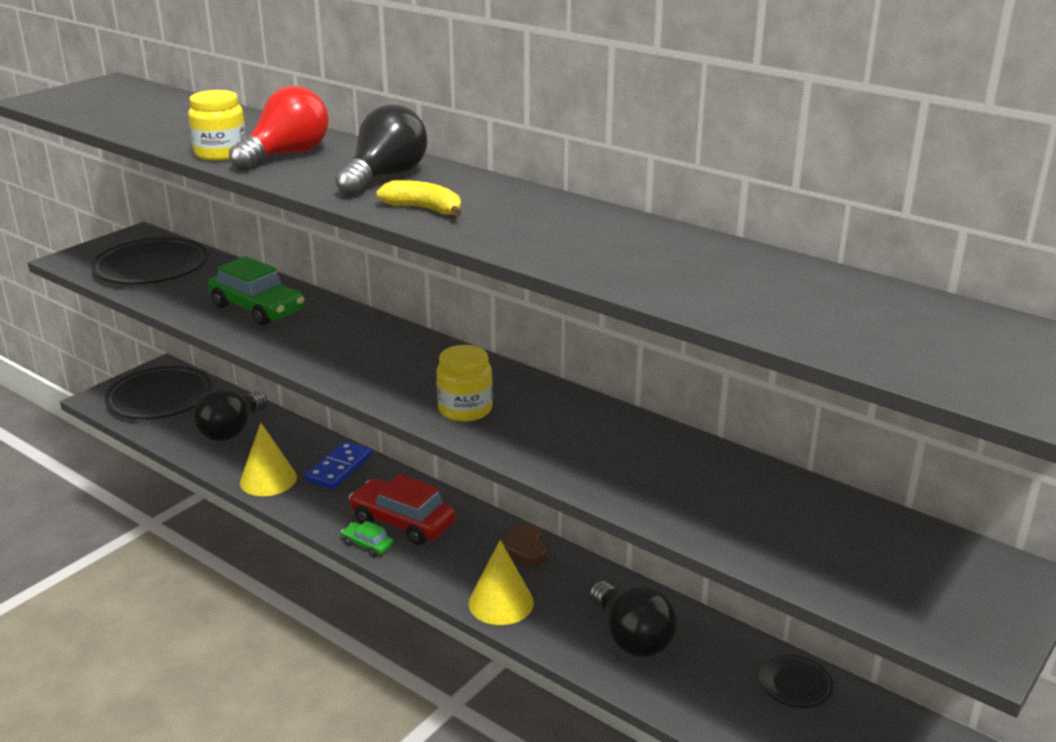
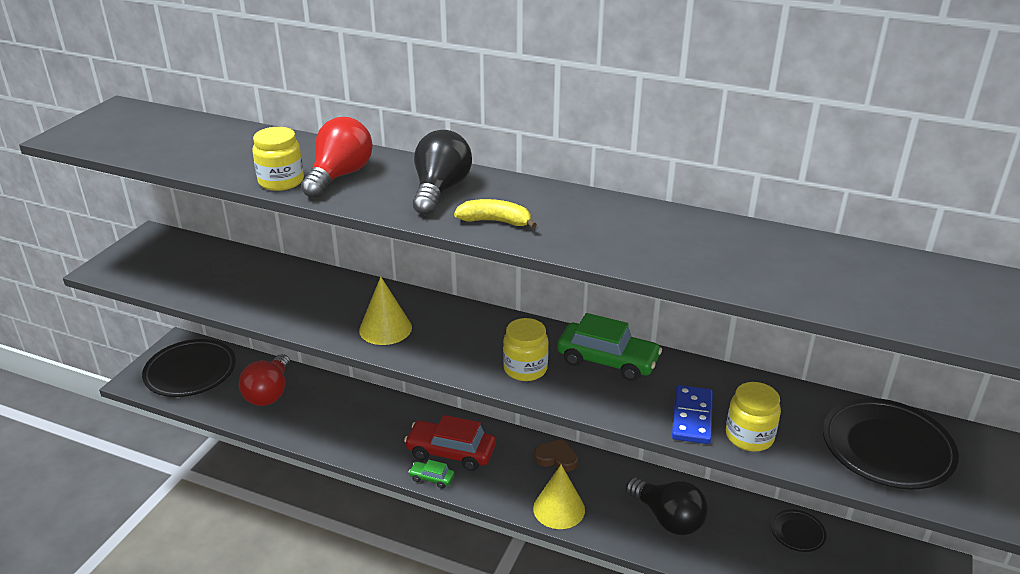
camera: 15 degrees left, 5 degrees up
(151, 268) = (183, 268): black plate -> black plate (887, 448)
(232, 431) = (269, 393): black light bulb -> red light bulb
(257, 308) = (301, 297): green car -> green car (607, 361)
(268, 479) = (322, 433): yellow cone -> yellow cone (385, 328)
(339, 468) = (376, 412): blue domino -> blue domino (692, 417)
(525, 549) = (556, 458): brown heart -> brown heart turned 135 degrees clockwise
(700, 518) = (749, 436): none -> yellow jar

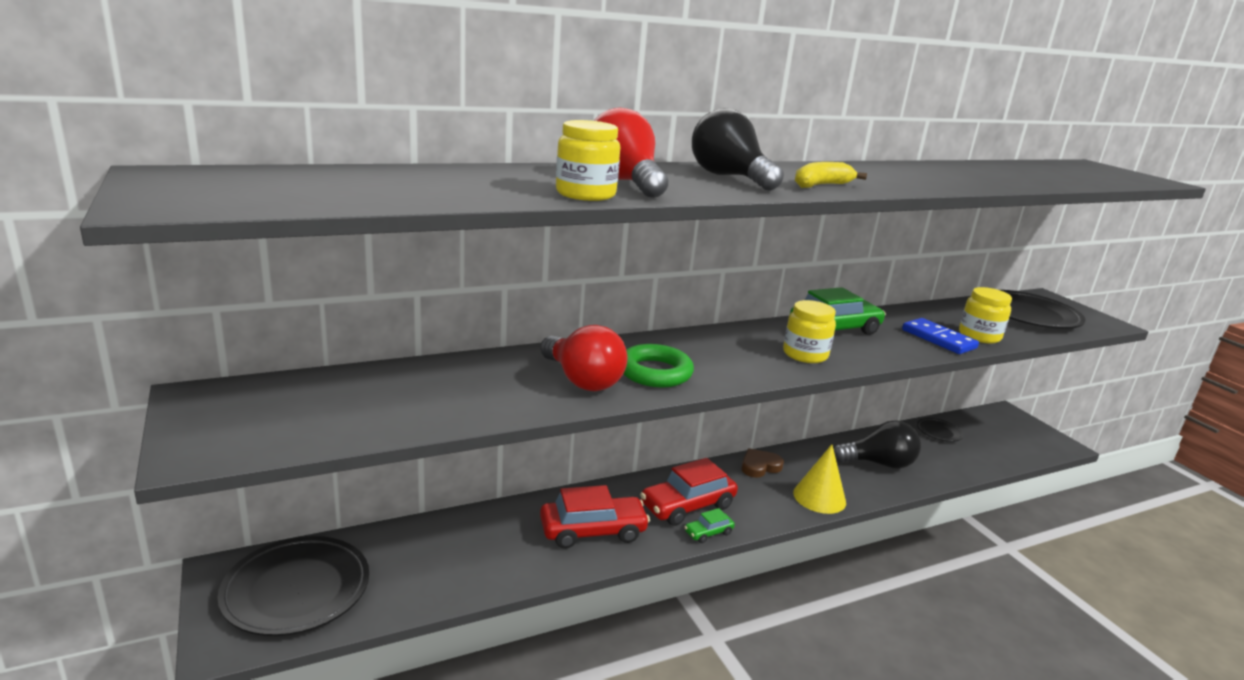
camera: 50 degrees left, 10 degrees down
(269, 393) = (437, 556): red light bulb -> red light bulb (582, 380)
(366, 431) = (593, 531): none -> red car
(385, 328) = (655, 372): yellow cone -> green ring

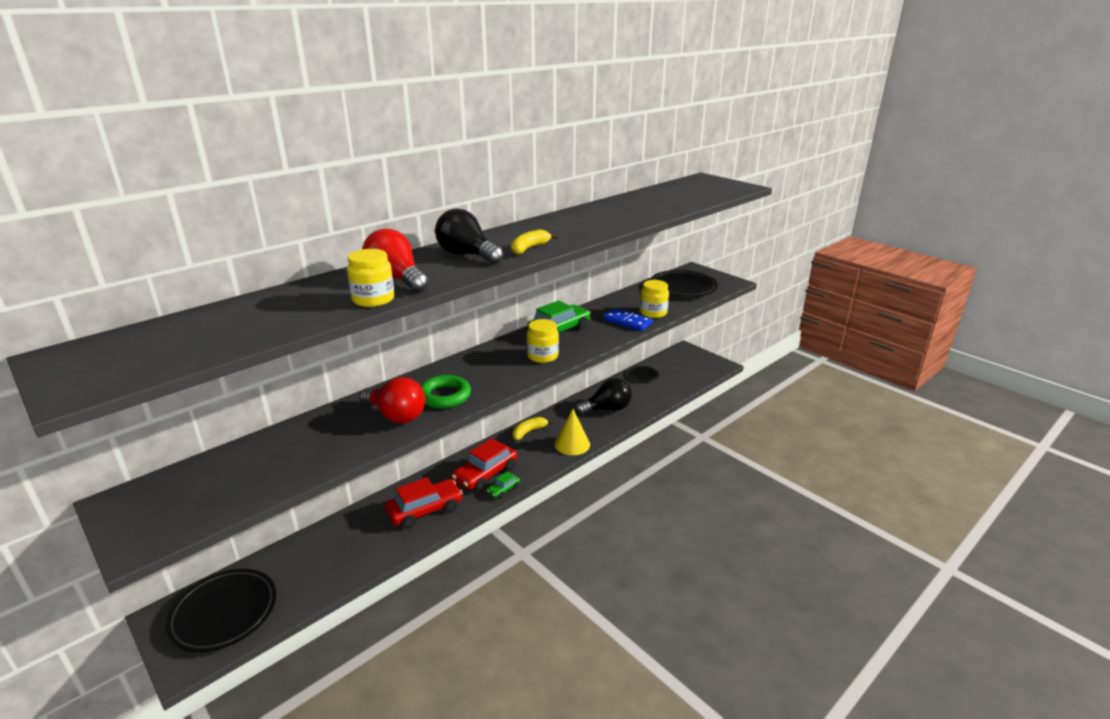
camera: 15 degrees left, 5 degrees up
(759, 466) = (529, 432): brown heart -> yellow banana

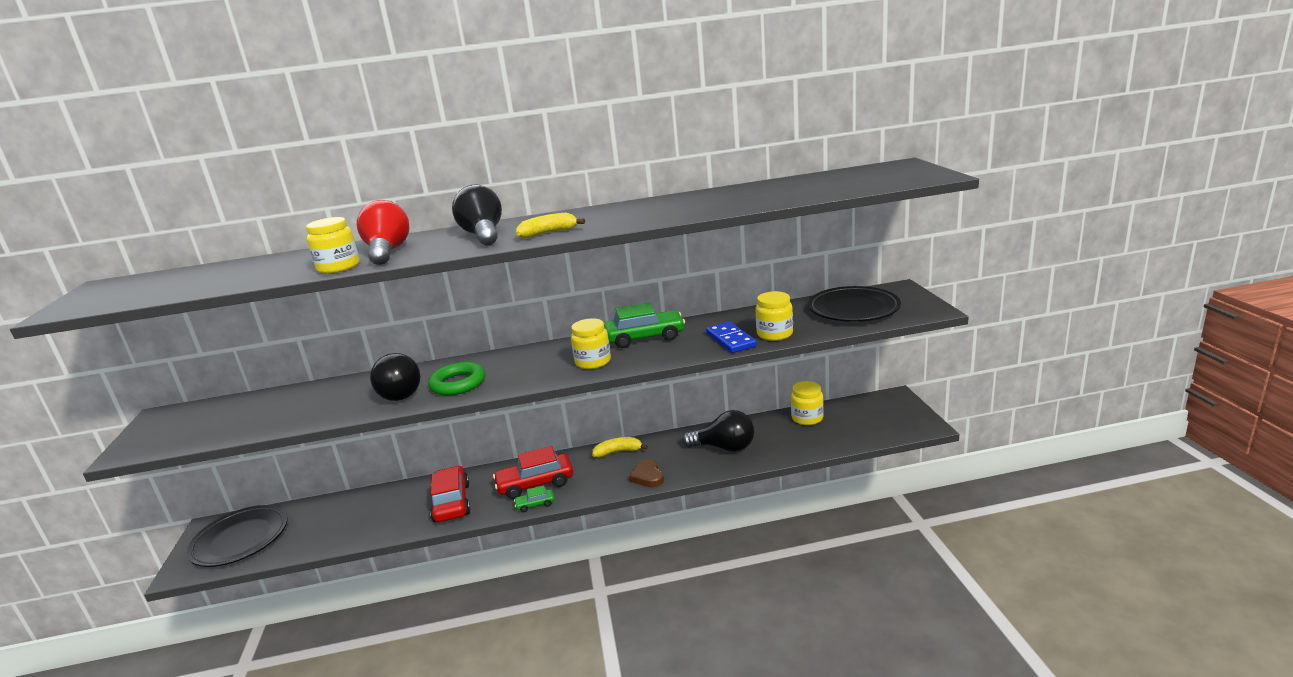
camera: 35 degrees right, 5 degrees down
(396, 415) = (400, 393): red light bulb -> black light bulb
(425, 510) = (452, 503): red car -> red car turned 105 degrees counterclockwise
(572, 444) = (647, 476): yellow cone -> brown heart
(643, 375) = (807, 418): black plate -> yellow jar

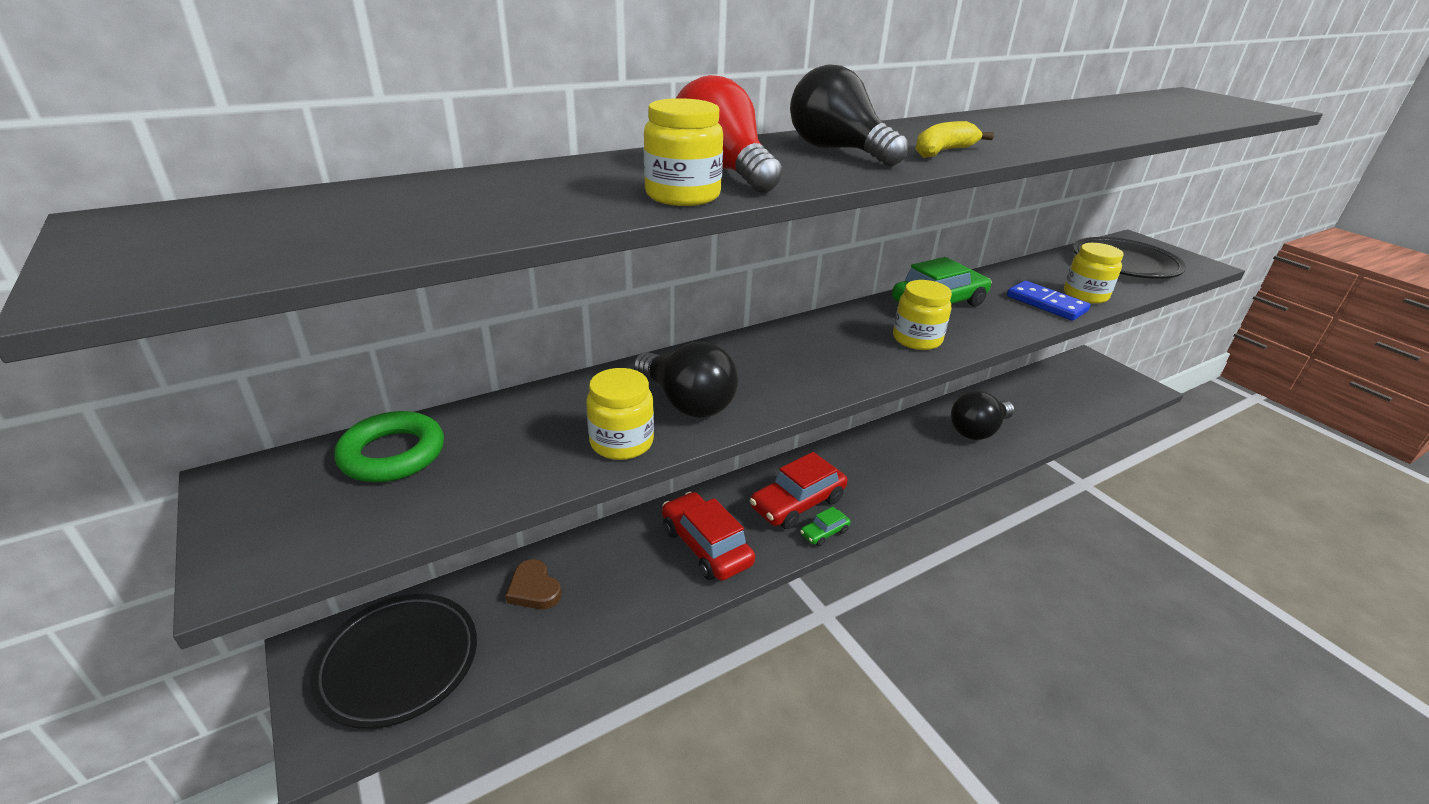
camera: 25 degrees left, 10 degrees up
(458, 384) = (764, 382): green ring -> green ring (392, 454)
(618, 452) = (861, 448): yellow banana -> none
(647, 476) = (927, 477): brown heart -> brown heart (534, 589)
(724, 447) = (977, 431): black light bulb -> black light bulb turned 150 degrees clockwise
(807, 418) = (1028, 388): yellow jar -> yellow jar (621, 442)

